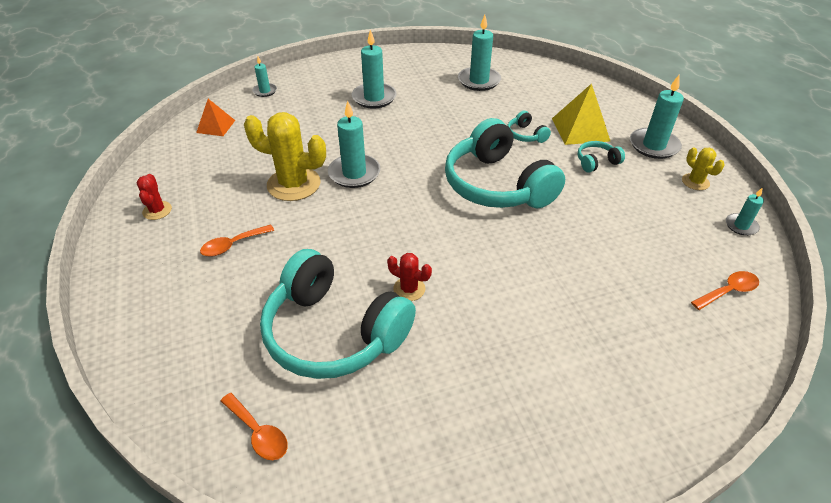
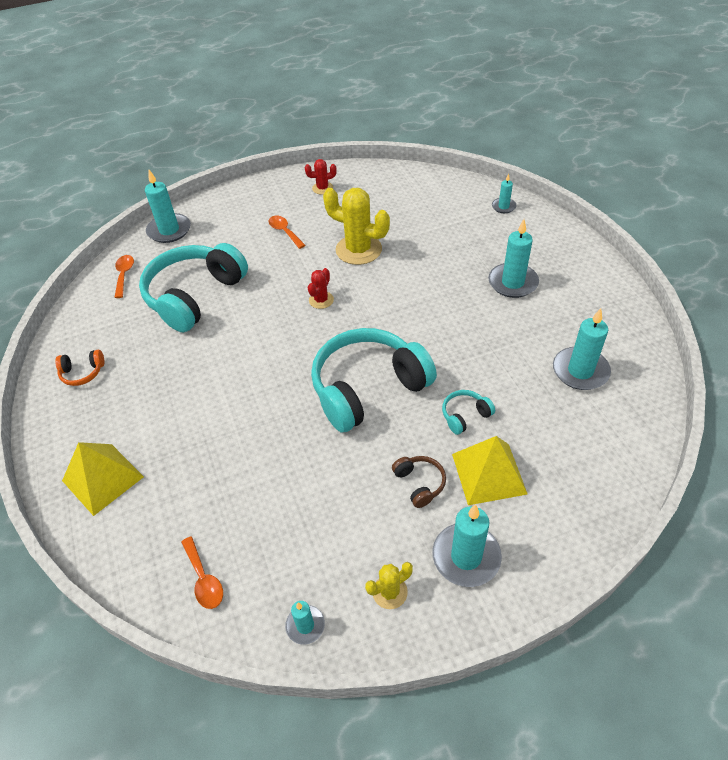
camera: 90 degrees right, 5 degrees up
(216, 126) = (437, 190): orange pyramid -> none
(258, 433) = (124, 275): orange spoon -> orange spoon turned 135 degrees clockwise
(294, 184) = (358, 250): yellow cactus -> yellow cactus turned 75 degrees counterclockwise
(354, 173) = (377, 284): turquoise candle -> turquoise candle (169, 230)
(409, 289) = (231, 332): red cactus -> red cactus (321, 300)
(470, 456) = (82, 373): none -> orange headphones
(596, 162) = (419, 483): turquoise headphones -> brown headphones
(641, 396) = (102, 478): none -> yellow pyramid

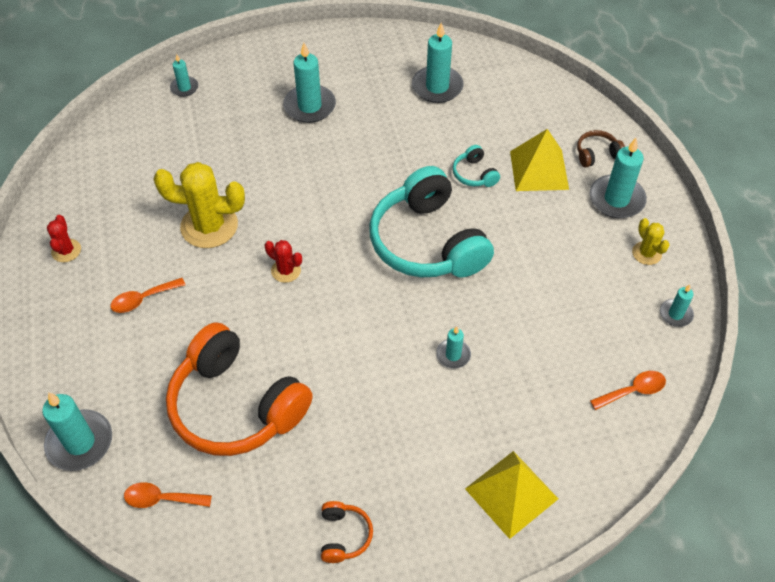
camera: 85 degrees left, 5 degrees up
(195, 296) = (236, 405): turquoise headphones -> orange headphones
(243, 422) = (453, 355): none -> turquoise candle
(358, 250) = (209, 226): yellow cactus -> yellow cactus turned 60 degrees clockwise
(419, 483) = (544, 218): brown headphones -> brown headphones (597, 154)

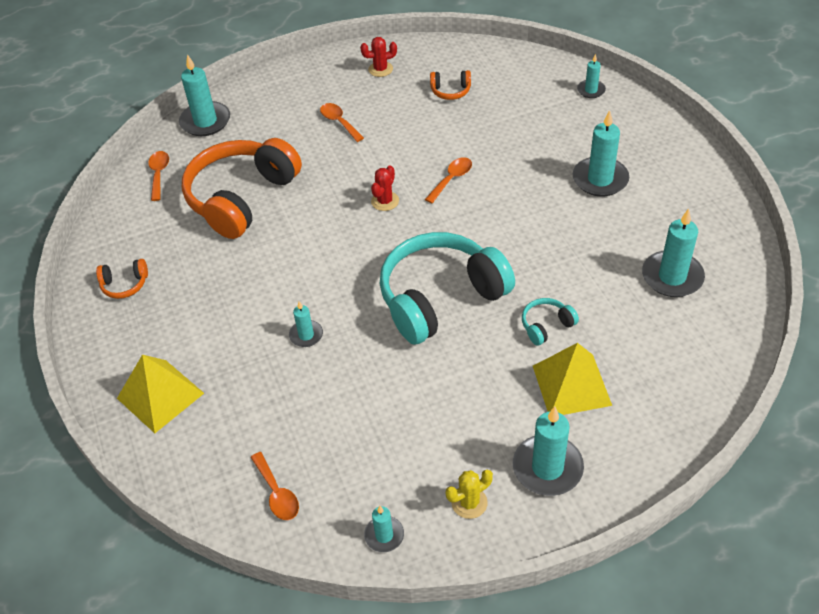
camera: 85 degrees right, 5 degrees down
(135, 193) = (450, 91): none -> orange headphones
(209, 226) = (425, 143): yellow cactus -> none
(272, 212) = (451, 179): none -> orange spoon
(597, 154) = (616, 443): brown headphones -> none

